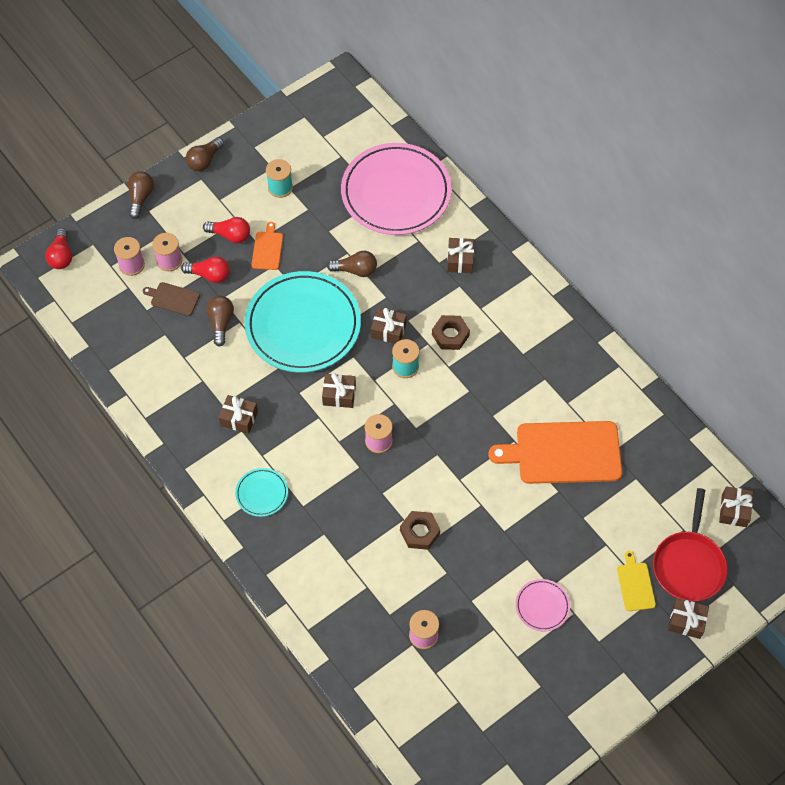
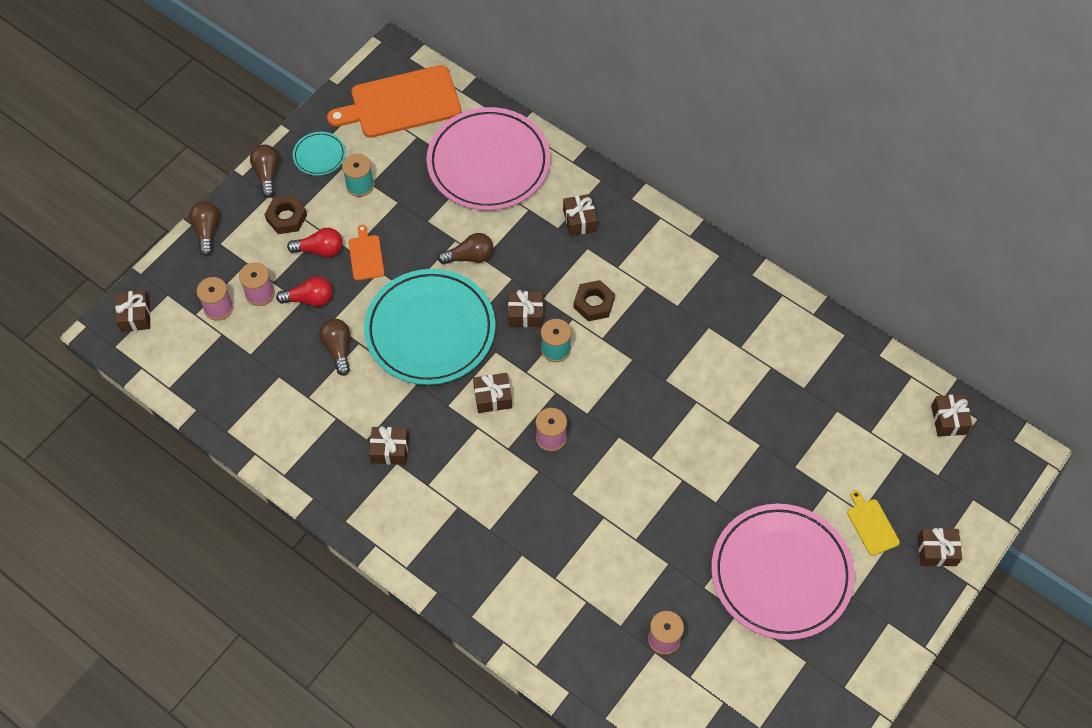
camera: 15 degrees left, 0 degrees up
(61, 256) = (135, 316): red light bulb -> brown gift
(173, 298) = (276, 334): brown cutting board -> none
(205, 160) = (267, 174): brown light bulb -> brown light bulb turned 150 degrees clockwise
(262, 493) = (440, 527): turquoise plate -> turquoise plate (319, 155)
(419, 532) = (625, 526): brown nut -> brown nut (286, 218)
(542, 606) = (781, 573): pink plate -> pink plate, size x2.33
(563, 453) = (753, 402): orange cutting board -> orange cutting board (401, 103)
(689, 565) = (920, 490): red pan -> none

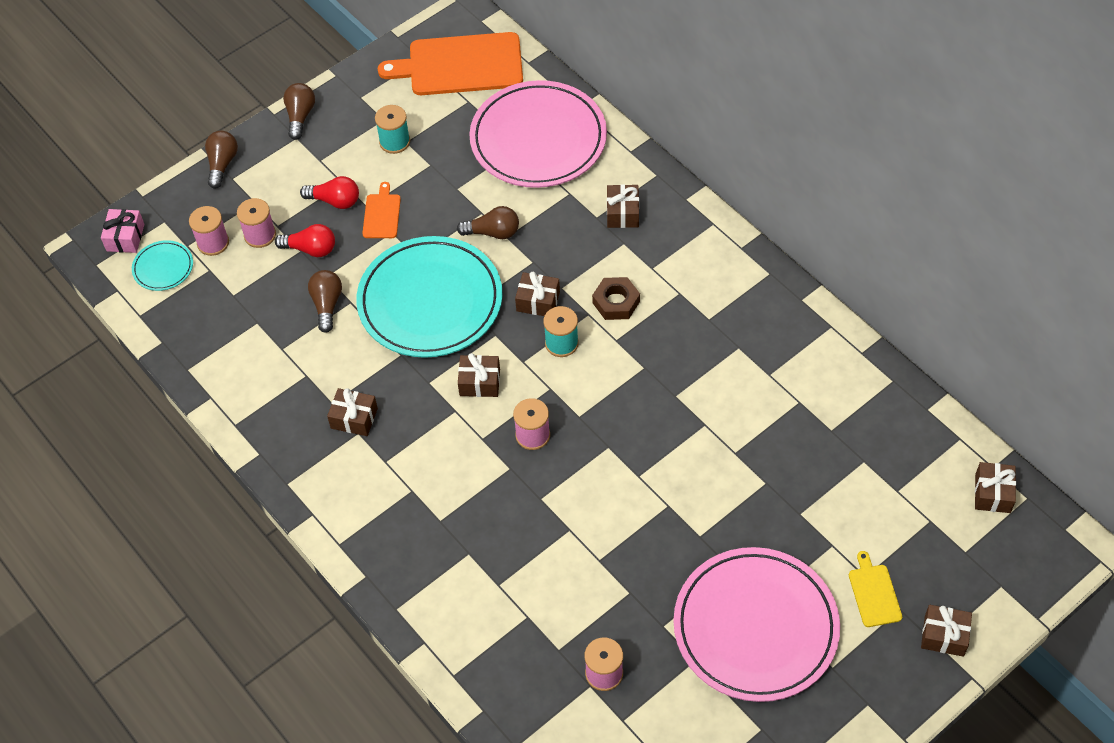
camera: 15 degrees right, 5 degrees down
(135, 316) = (125, 237): brown gift -> pink gift
(286, 218) = (308, 163): brown nut -> none
(319, 155) = (360, 105): turquoise plate -> turquoise plate (163, 268)

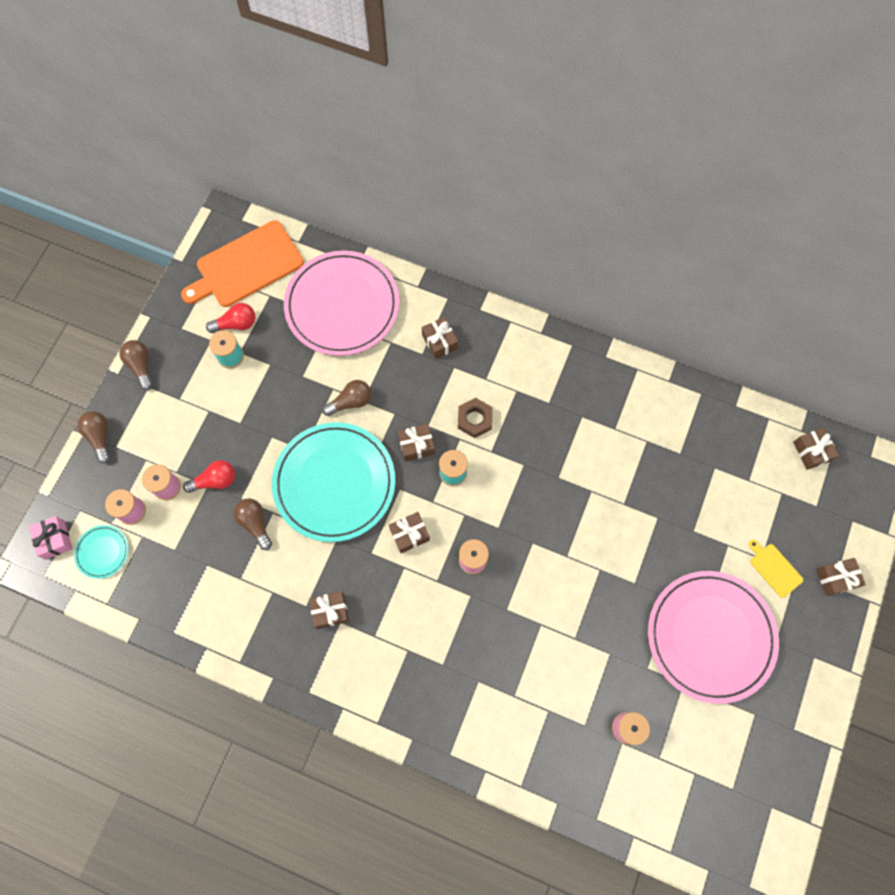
camera: 30 degrees left, 15 degrees up
(335, 201) = (211, 429): red light bulb -> red light bulb (236, 324)
(381, 214) = (255, 424): orange cutting board -> none

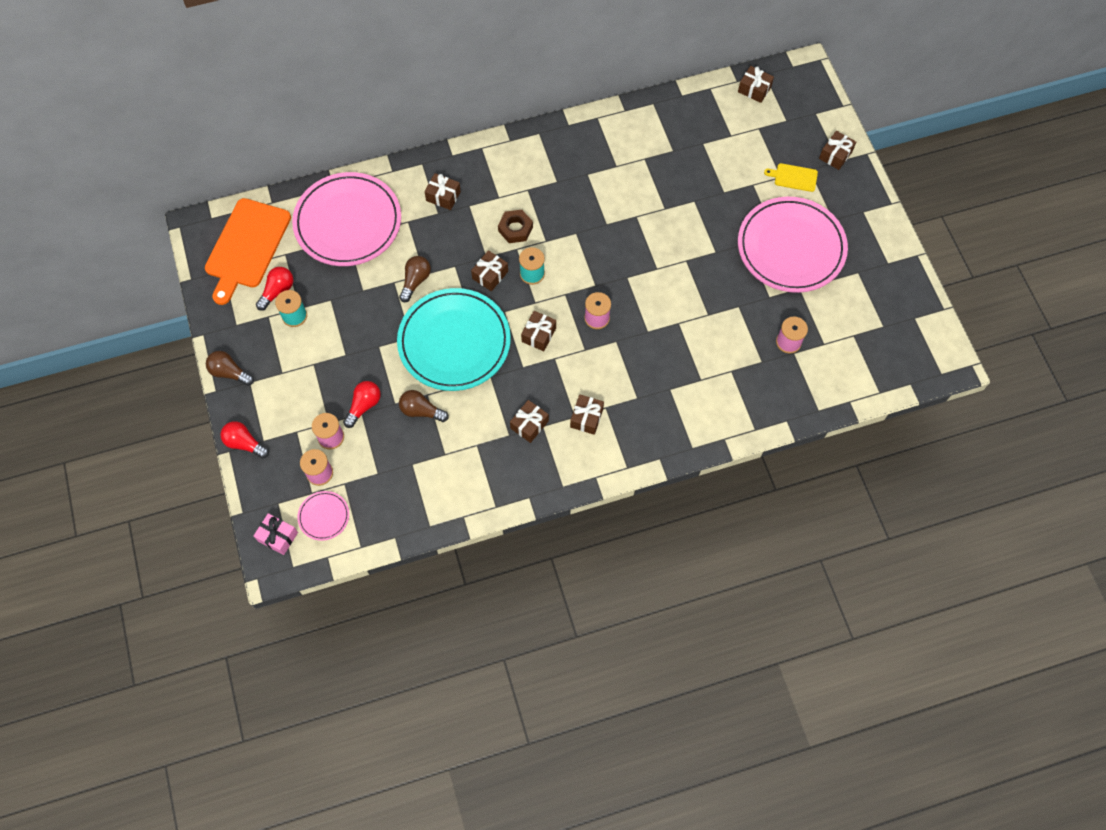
camera: 40 degrees left, 5 degrees down
(100, 437) = (245, 443): brown light bulb -> red light bulb
(102, 552) = (324, 516): turquoise plate -> pink plate
(383, 646) = (586, 418): none -> brown gift

